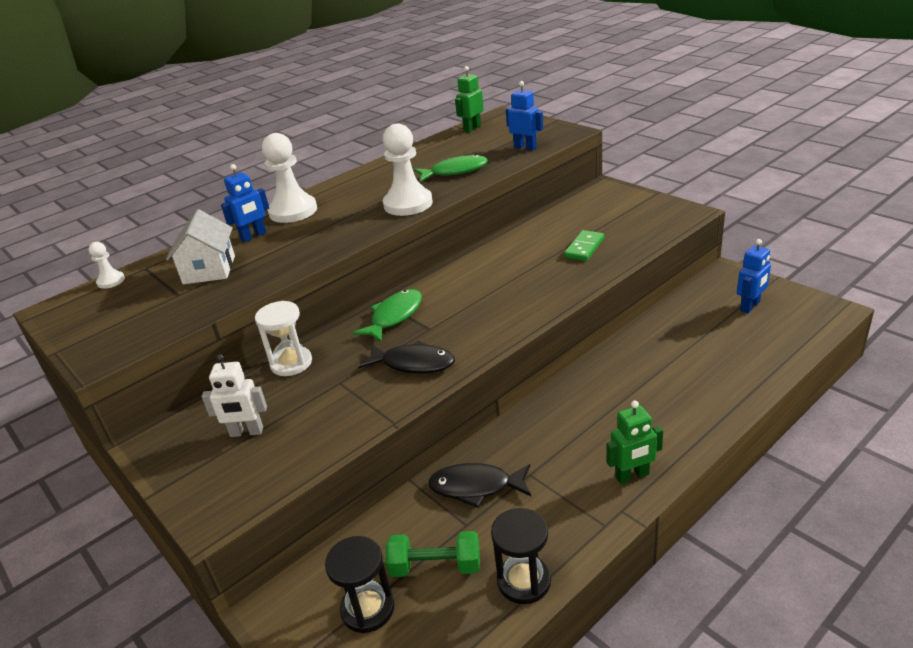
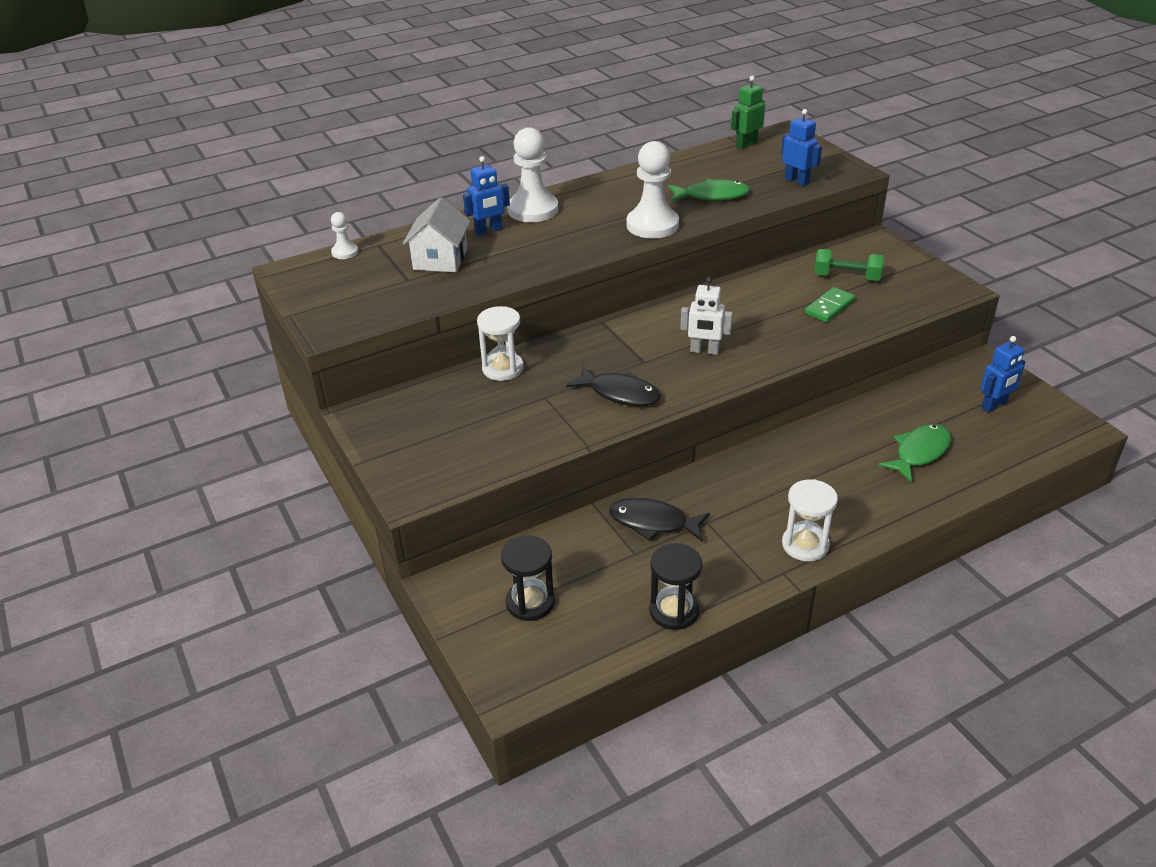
camera: 10 degrees right, 5 degrees up
(246, 432) = (451, 425): white robot -> white robot (704, 351)
(394, 316) = (613, 341): green fish -> green fish (919, 452)
(435, 566) = (598, 582): green dumbbell -> green dumbbell (846, 277)
(632, 476) = (805, 545): green robot -> white hourglass

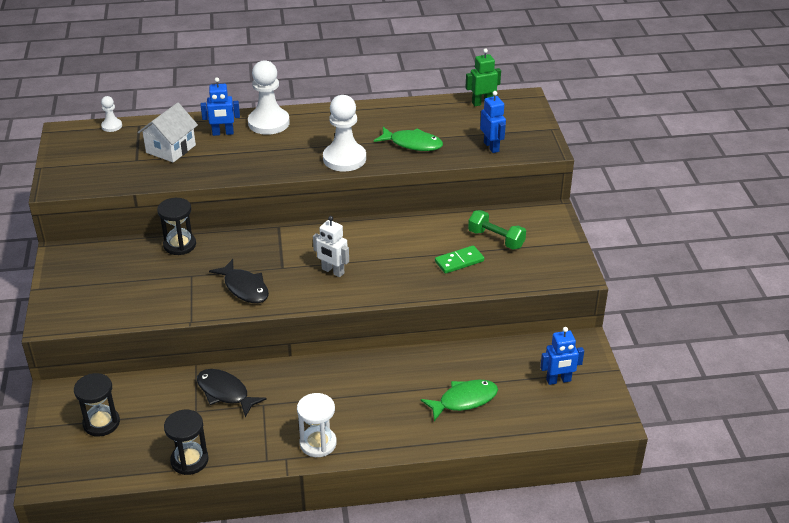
camera: 20 degrees right, 0 degrees up
(503, 368) = (179, 245): white hourglass -> black hourglass

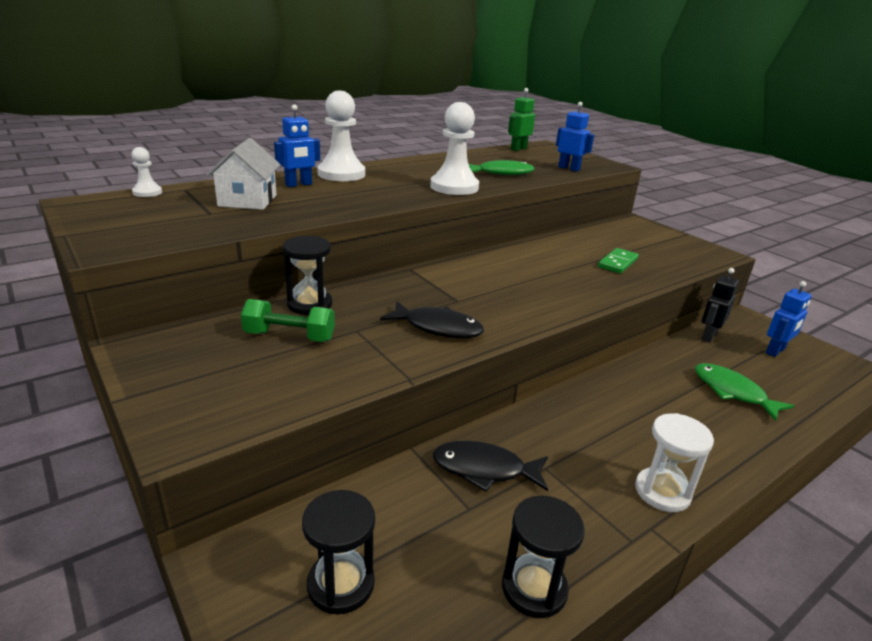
camera: 30 degrees left, 10 degrees down
(332, 271) = (515, 293): white robot -> none
(464, 400) = (732, 392): green fish -> green fish turned 75 degrees counterclockwise
(496, 239) = (622, 243): green dumbbell -> green dumbbell (289, 336)
(516, 349) = (708, 336): none -> black robot

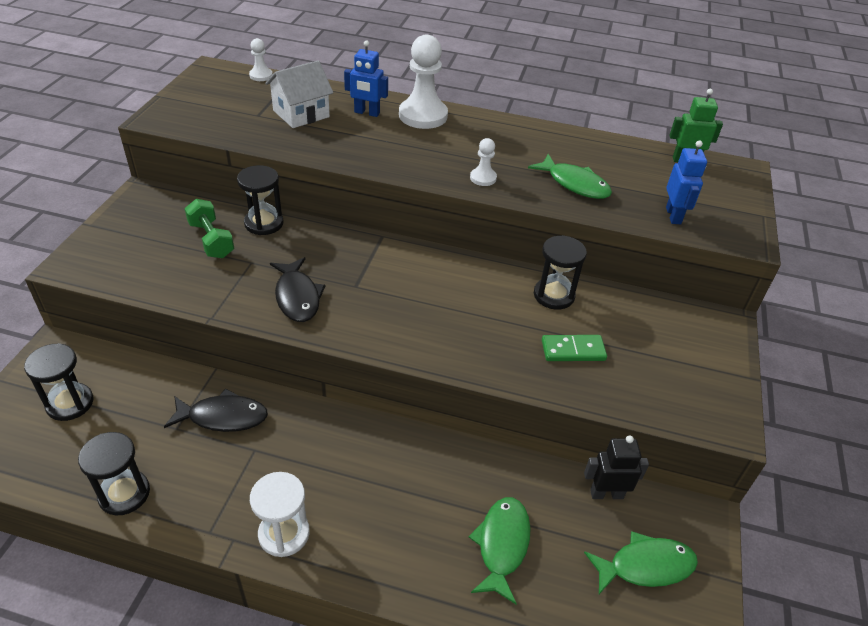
camera: 50 degrees right, 15 degrees up
(454, 187) = (483, 178): white pawn -> white pawn, size x0.49
(484, 469) = (223, 417): black fish -> black fish turned 120 degrees clockwise
(557, 247) = (554, 295): none -> black hourglass
(775, 351) = (645, 566): blue robot -> green fish

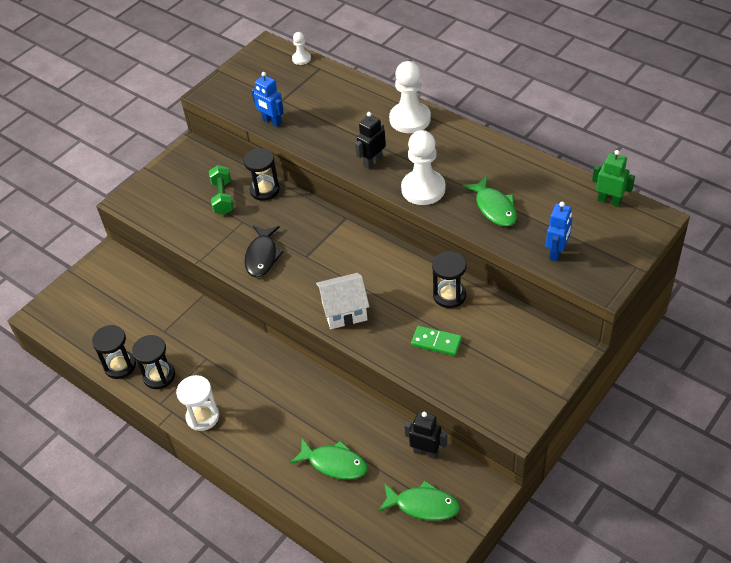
camera: 30 degrees right, 5 degrees up
(70, 403) = (106, 298): black hourglass -> black hourglass (159, 376)
(223, 417) = (195, 330): black fish -> none
(301, 114) = (315, 103): white house -> white house (344, 311)
(367, 113) = (366, 109): blue robot -> blue robot (272, 121)
(406, 160) = (372, 162): none -> black robot
(483, 178) = (423, 189): white pawn -> white pawn, size x2.04
(502, 545) = (334, 463): green fish -> green fish turned 75 degrees clockwise

